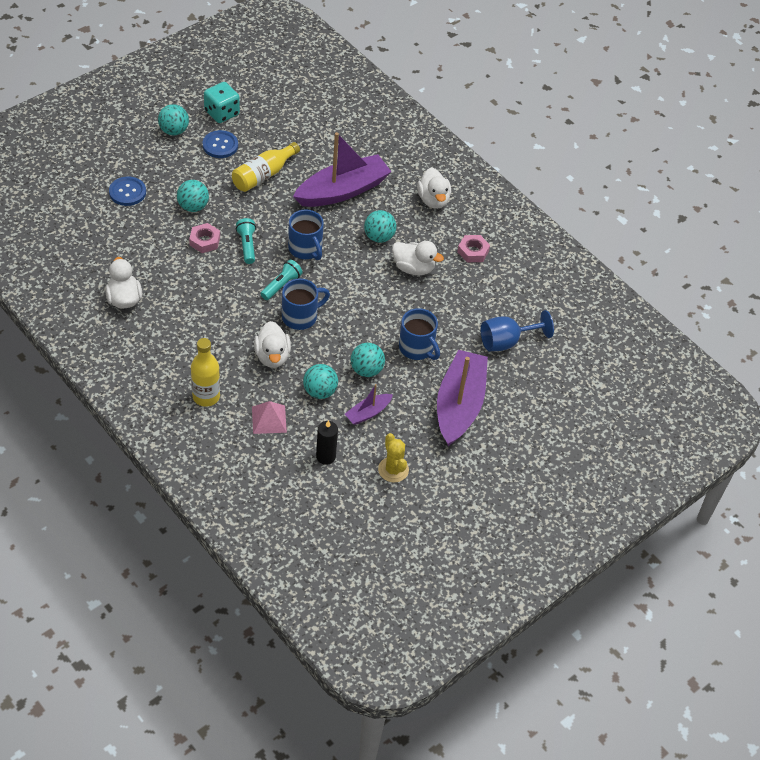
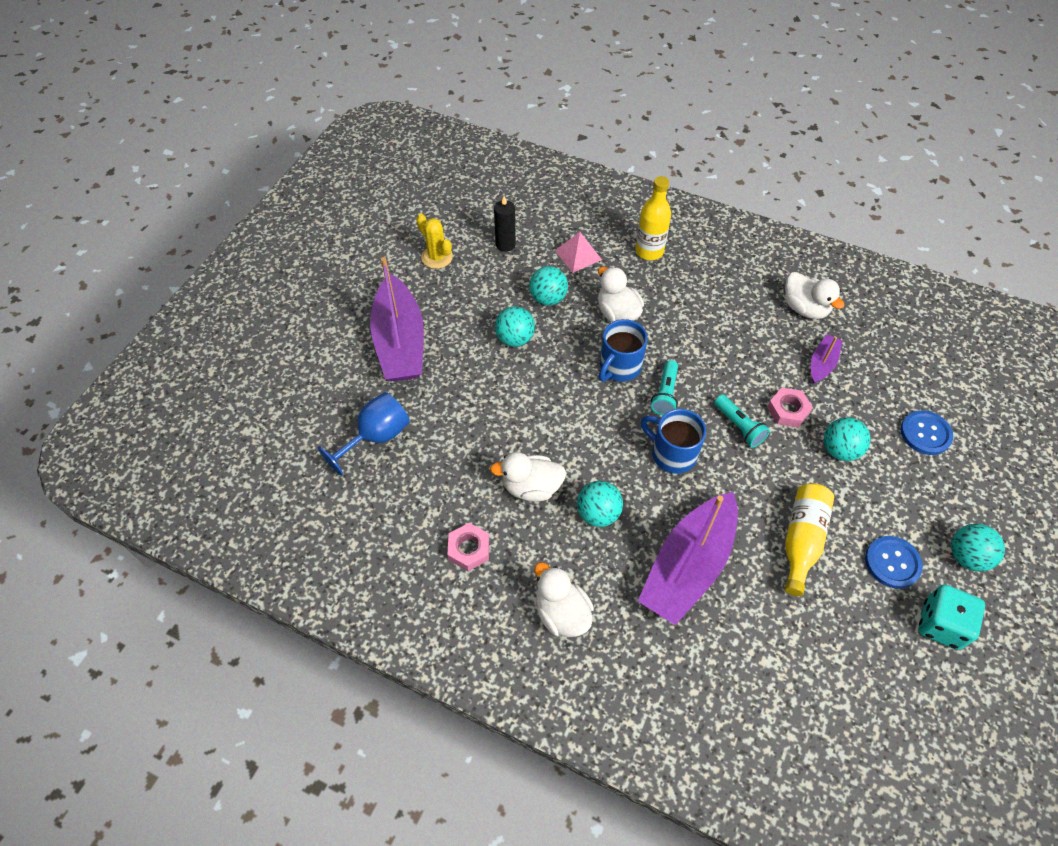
camera: 160 degrees right, 5 degrees up
(368, 413) = (489, 297): purple boat -> purple boat (822, 363)
(417, 348) = (474, 385): blue mug -> none

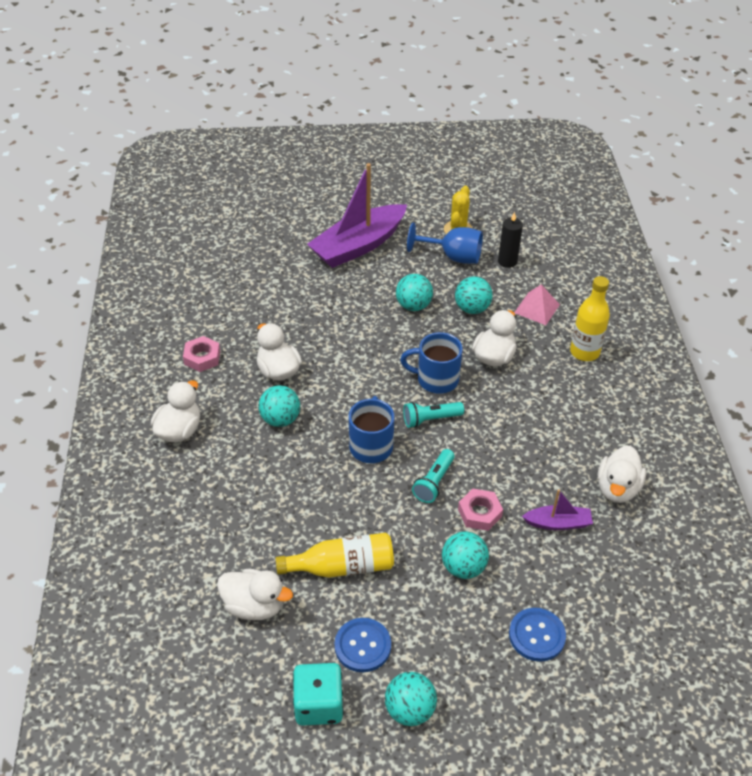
camera: 60 degrees right, 10 degrees down
(376, 437) = (264, 270): blue goblet -> blue goblet (453, 257)
(688, 566) = (266, 494): purple boat -> none
(816, 633) = (254, 606): none -> white duck

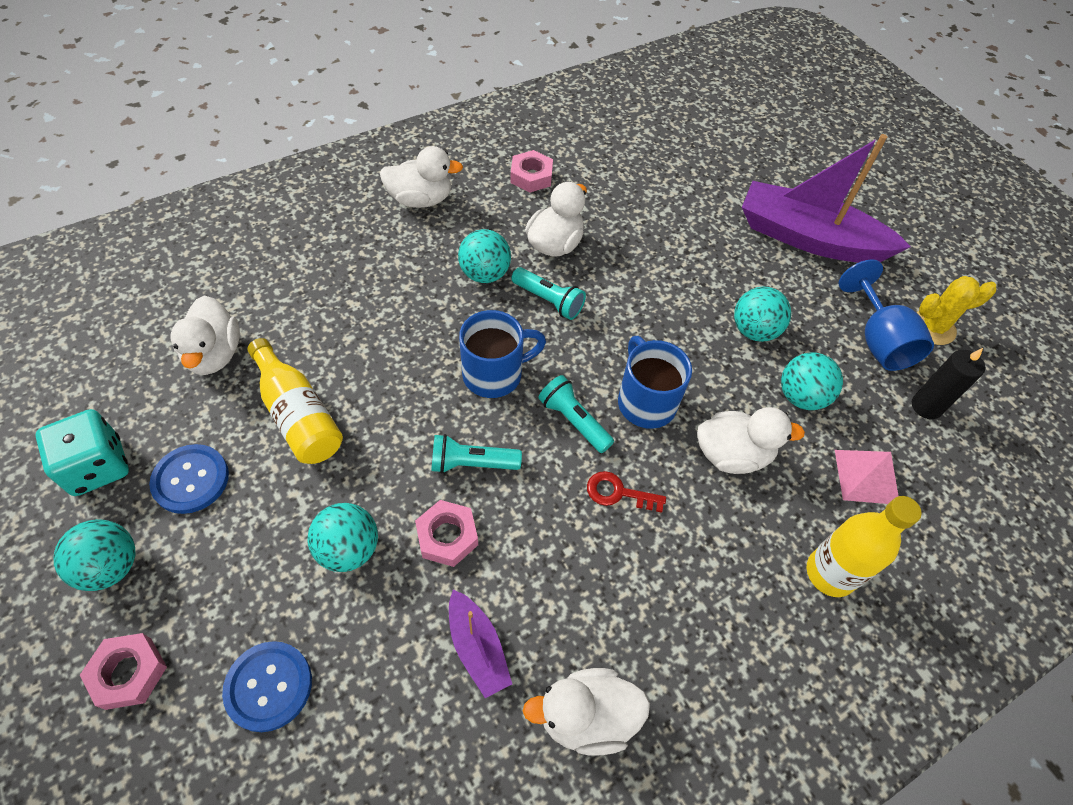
camera: 60 degrees right, 10 degrees up
(327, 394) = (548, 300): none -> turquoise flashlight
(492, 419) = (618, 493): none -> red key
(494, 712) = (129, 673): none -> pink nut

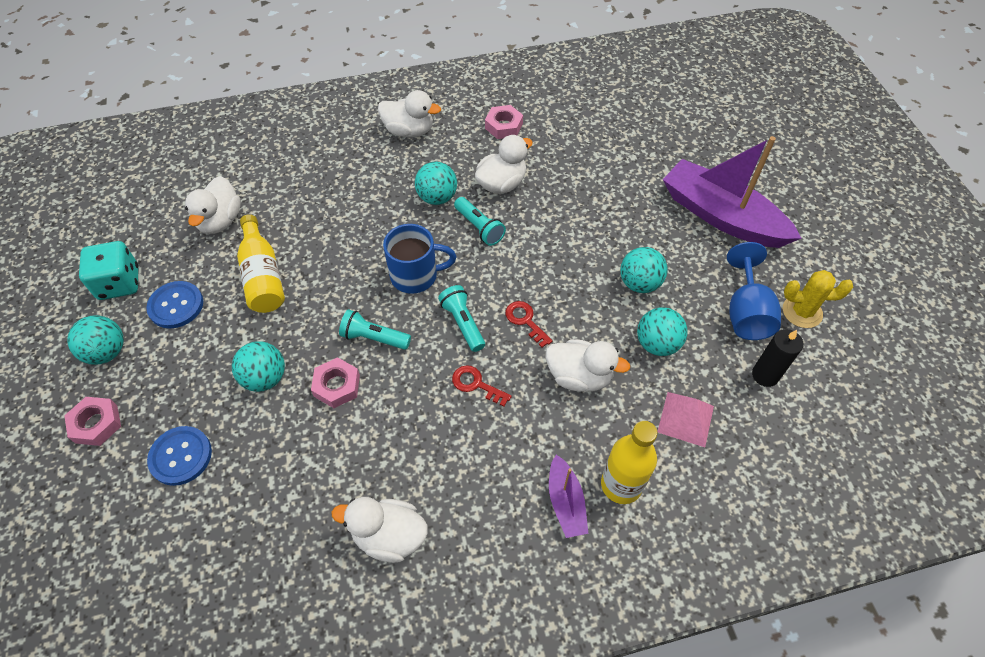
camera: 20 degrees right, 0 degrees up
(477, 648) = (329, 468): purple boat -> purple boat (566, 502)
(645, 402) = (525, 321): blue mug -> red key

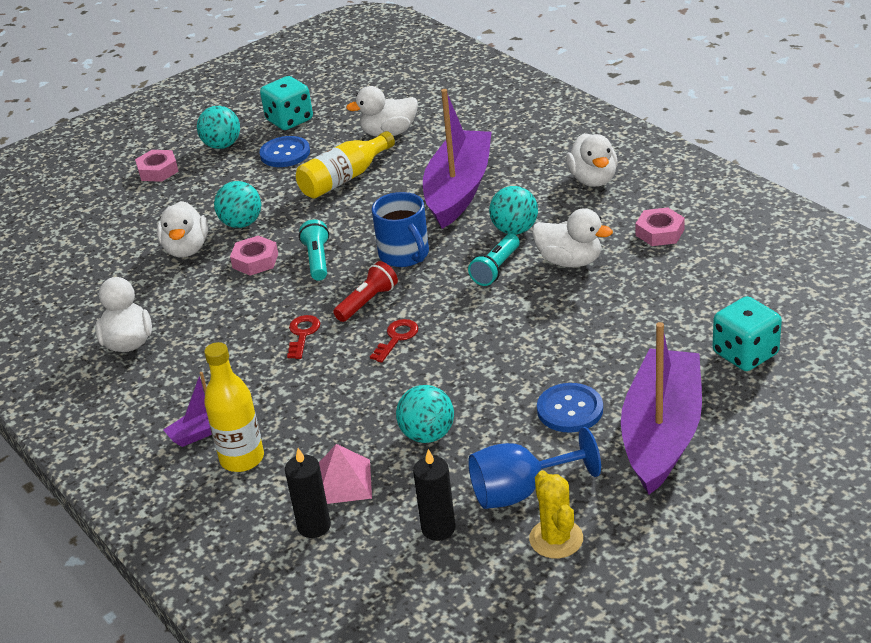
camera: 70 degrees right, 20 degrees down
(181, 456) = (150, 217): blue button -> blue button (570, 410)
(352, 209) = (458, 190): none -> purple boat
(463, 323) = (367, 302): turquoise flashlight -> red flashlight
(579, 376) = (351, 394): white duck -> white duck (186, 249)
(639, 283) = (503, 398): turquoise ball -> none
(664, 145) = (745, 354): none -> turquoise dice
(729, 456) = (314, 526): none -> black candle

